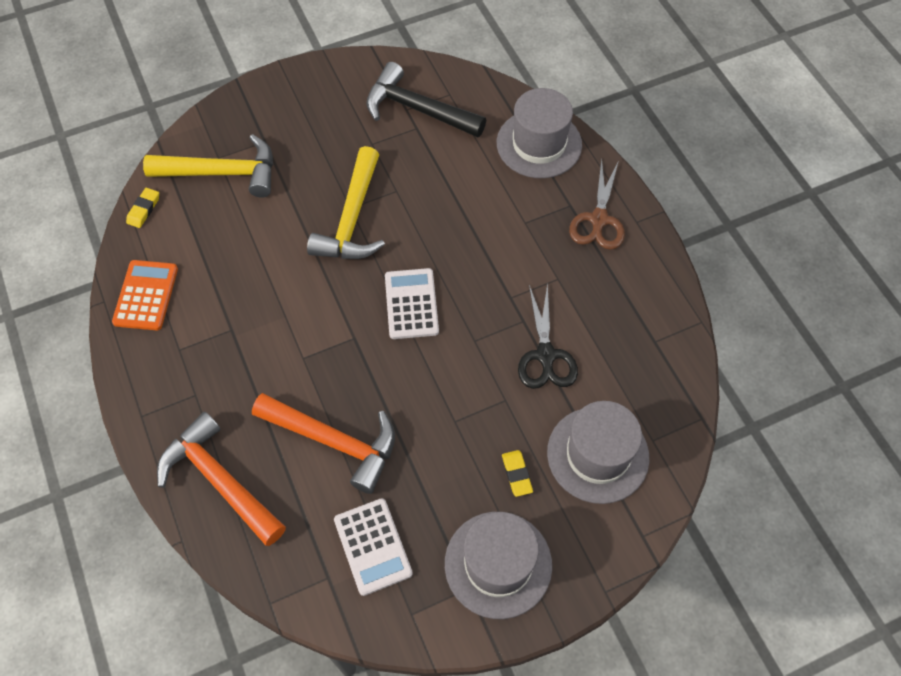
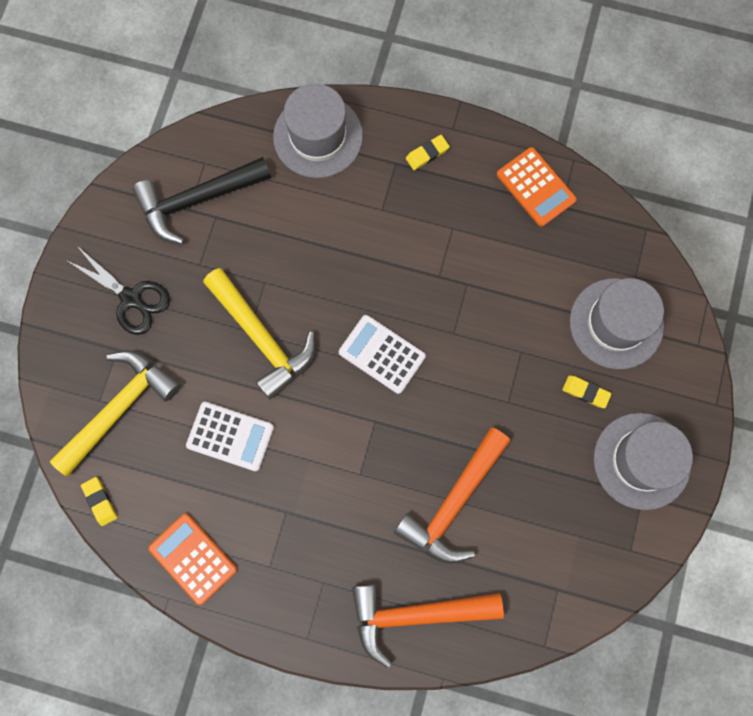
camera: 50 degrees left, 15 degrees up
(335, 442) = (453, 503): orange hammer -> orange hammer turned 150 degrees clockwise
(372, 546) = (559, 539): white calculator -> white calculator (230, 436)
(545, 355) = (509, 292): black scissors -> black scissors (131, 298)
(599, 219) = (427, 154): brown scissors -> yellow eraser
(650, 311) = (536, 187): none -> orange calculator

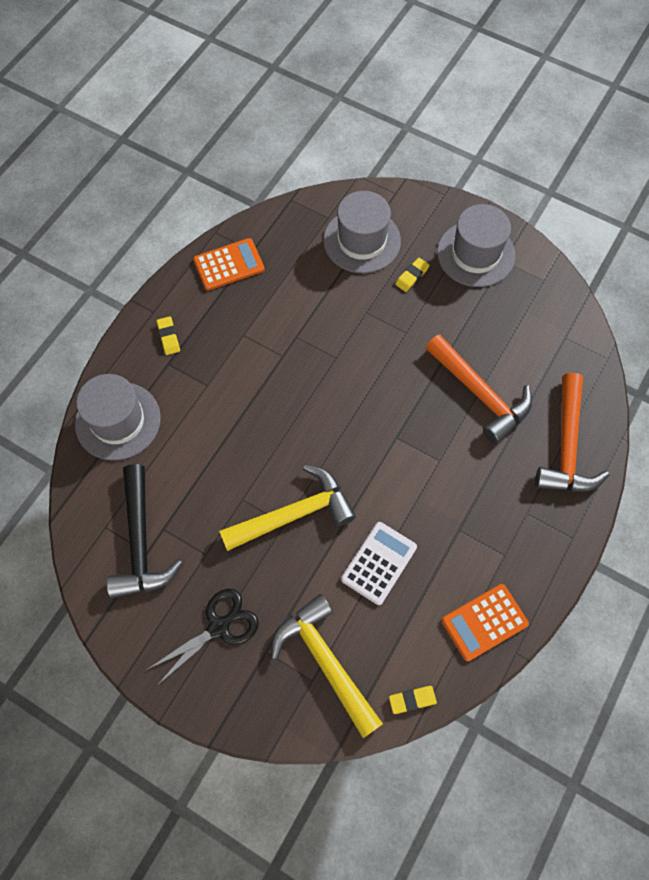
camera: 75 degrees left, 10 degrees down
(382, 354) = (338, 417): white calculator -> none

